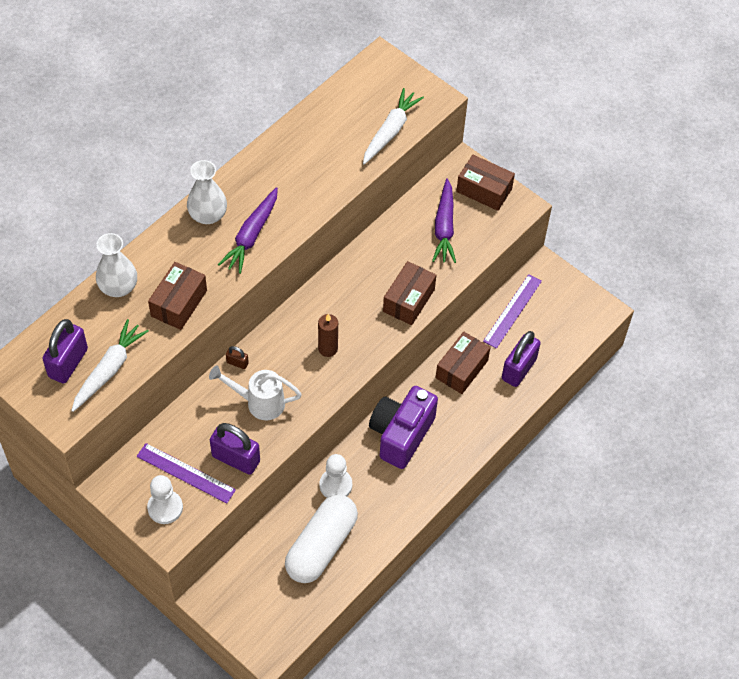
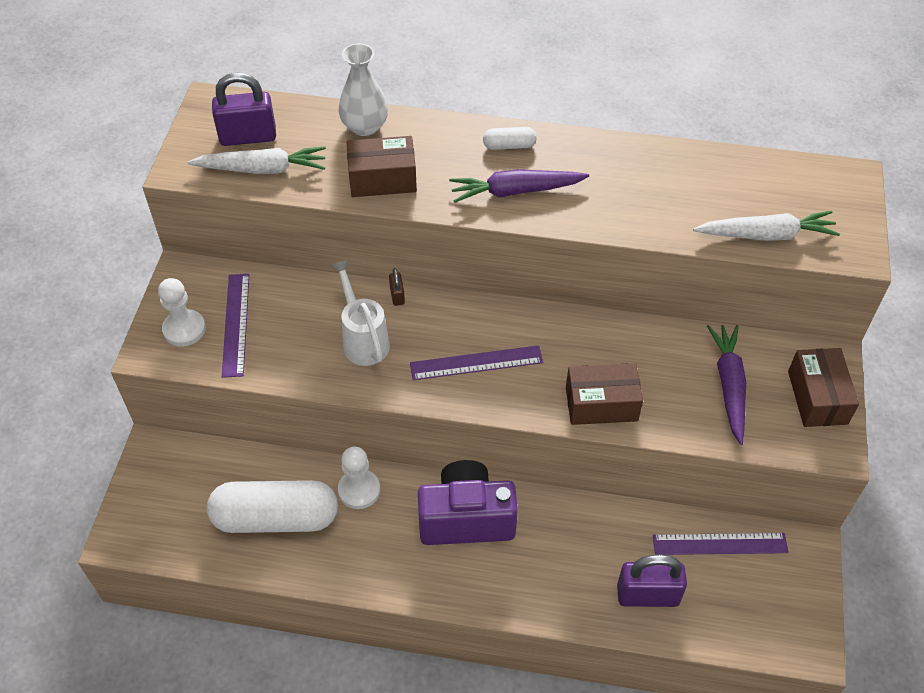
camera: 60 degrees right, 5 degrees down
(208, 215) = (509, 146): white vase -> white capsule
(236, 459) = (281, 356): purple padlock -> none
(328, 349) = (476, 363): brown candle -> purple ruler
(444, 227) = (729, 385): purple carrot -> purple carrot turned 120 degrees clockwise
(461, 369) = (598, 533): brown box -> none

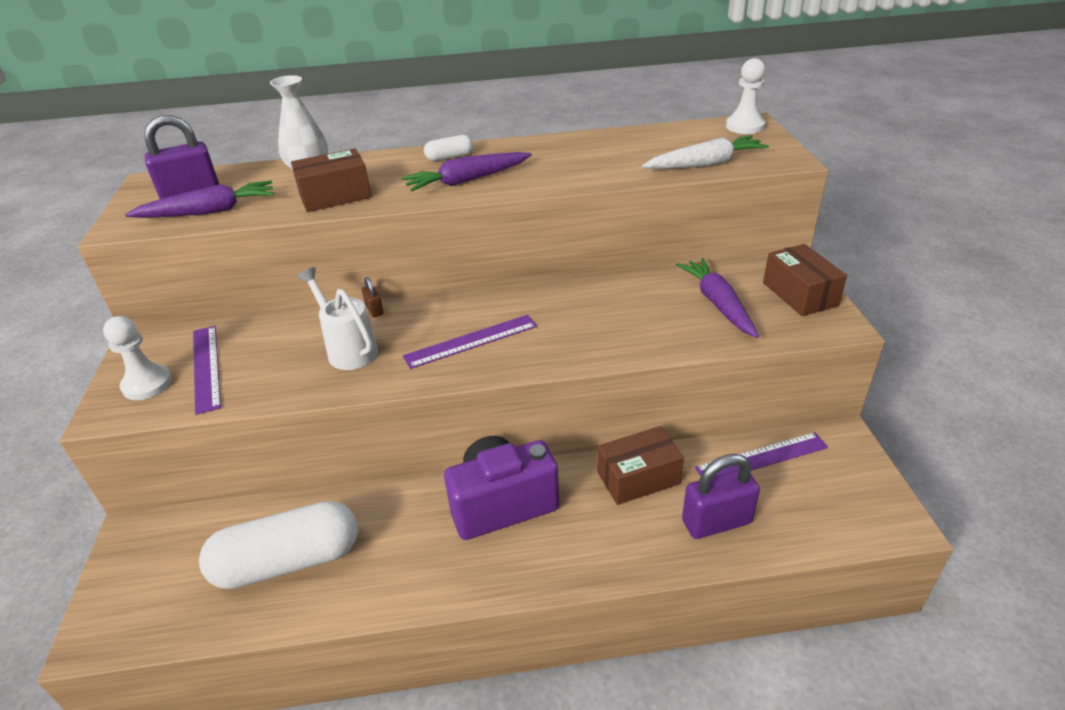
camera: 15 degrees left, 15 degrees down
(262, 169) = (209, 211): white carrot -> purple carrot
(359, 490) = (378, 509): white pawn -> white pawn (745, 126)
(601, 404) = (607, 343): brown box -> brown box (638, 477)

